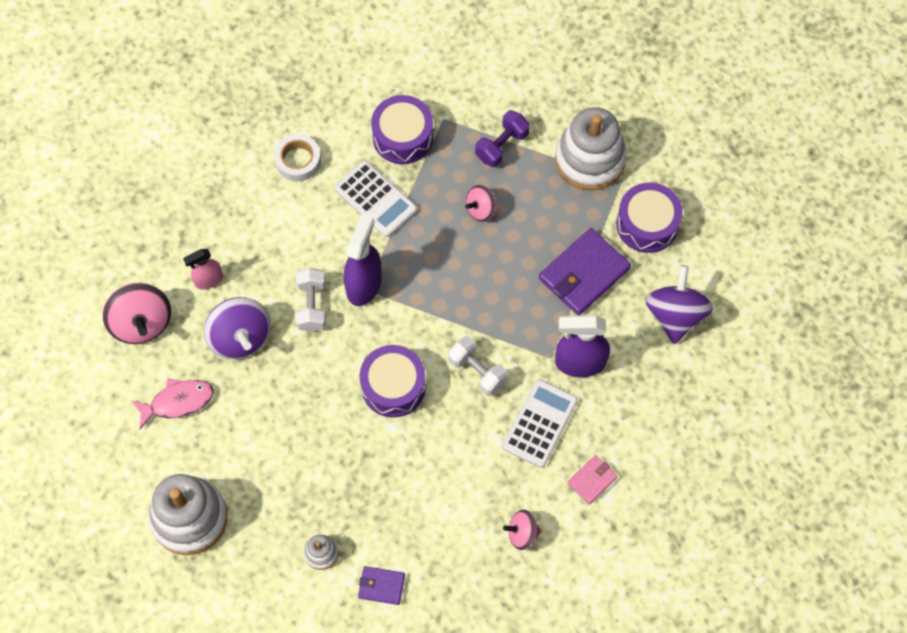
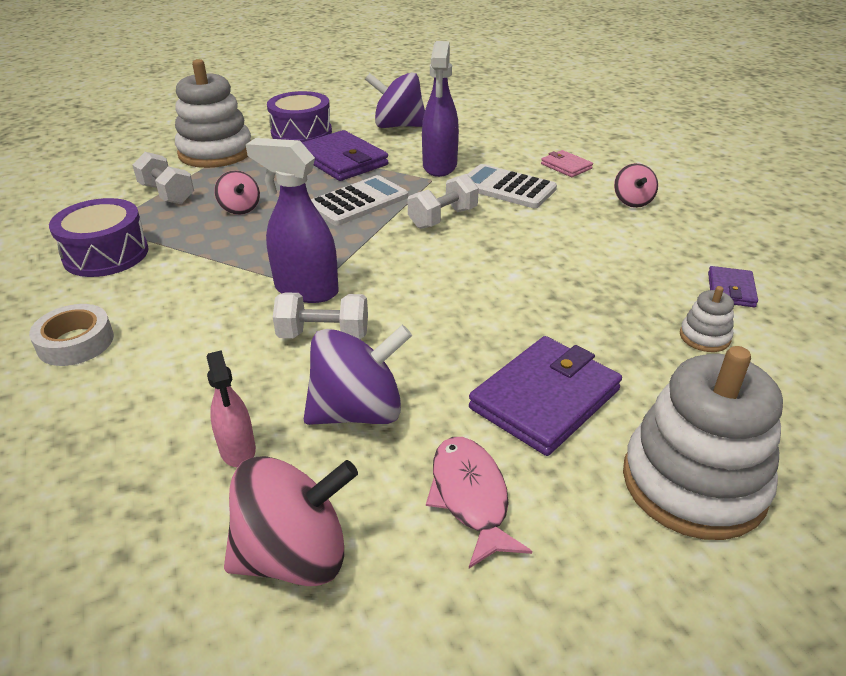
camera: 85 degrees left, 30 degrees down
(254, 443) = (544, 399): none -> purple wallet
(375, 199) = (183, 277): white calculator -> white calculator (358, 202)
(393, 386) = (457, 272): purple drum -> none
(502, 146) = (167, 194): purple dumbbell -> white dumbbell

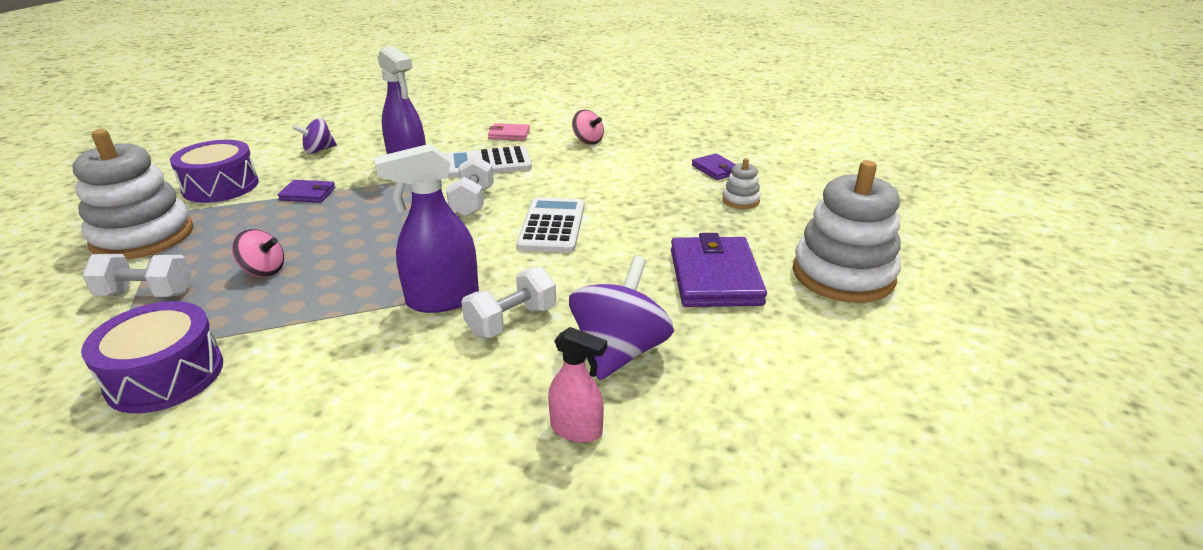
camera: 45 degrees left, 5 degrees down
(75, 342) = (273, 459): white tape -> none
(294, 555) = (722, 457): pink spinning top -> none
(342, 160) = (308, 194): purple wallet -> purple wallet, size x0.52
(358, 202) = (379, 219): white calculator -> white calculator (552, 226)
(398, 126) = (318, 150): purple spinning top -> purple spinning top, size x0.57
(470, 497) = (761, 352): pink fish -> none

